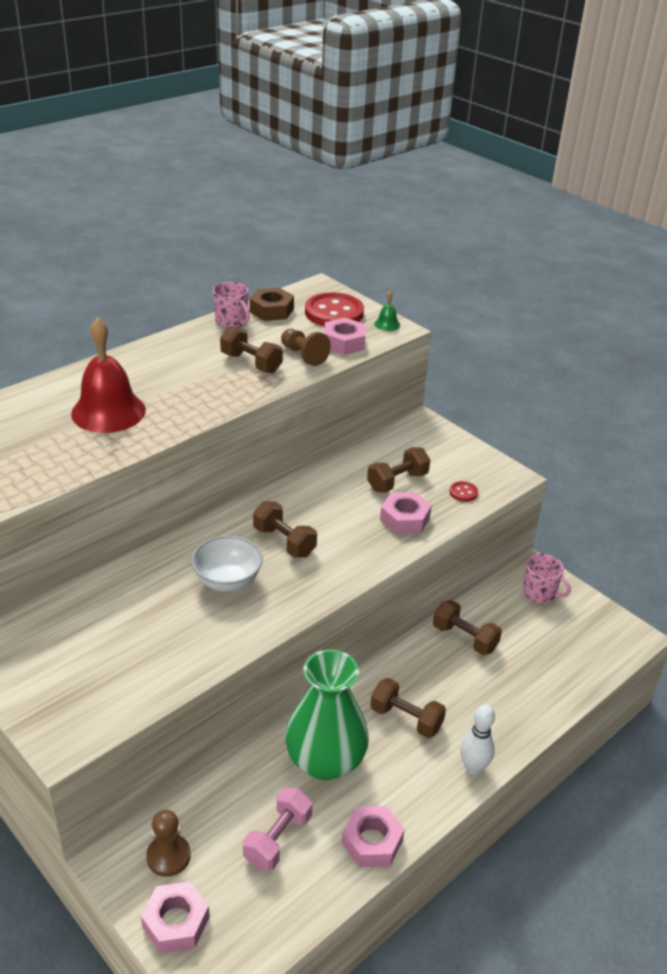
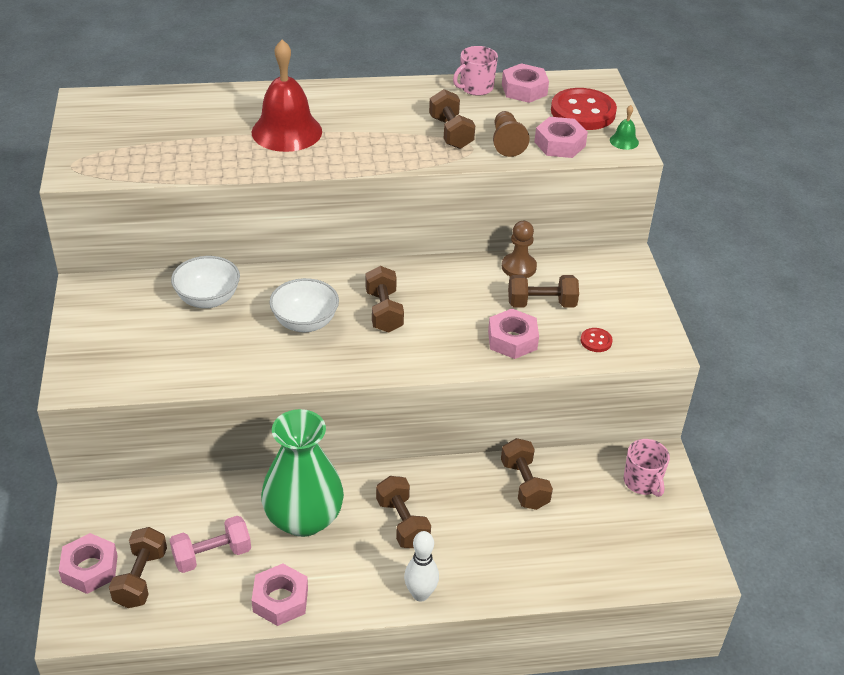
camera: 35 degrees right, 5 degrees up
(118, 601) = (208, 299): none -> white bowl
(168, 856) = (125, 521): brown pawn -> brown pawn (518, 267)
(232, 321) = (475, 88): pink mug -> pink mug turned 60 degrees clockwise
(233, 900) = (141, 578): none -> brown dumbbell
(271, 310) = (524, 90): brown nut -> pink nut

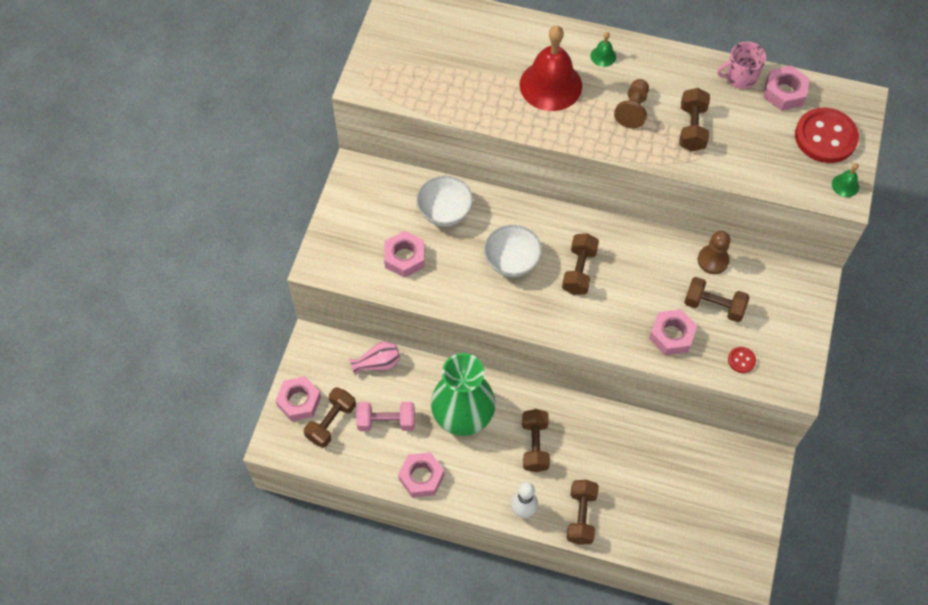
camera: 25 degrees right, 20 degrees up
(178, 498) = (378, 363): none -> pink vase
(330, 100) = (603, 56): none -> green bell
(507, 143) = (736, 155): brown pawn -> brown pawn (633, 110)
(524, 485) = (644, 446): brown dumbbell -> brown dumbbell (581, 516)
(559, 144) = (783, 171): pink nut -> pink nut (404, 257)
(642, 482) = (741, 478): pink mug -> none

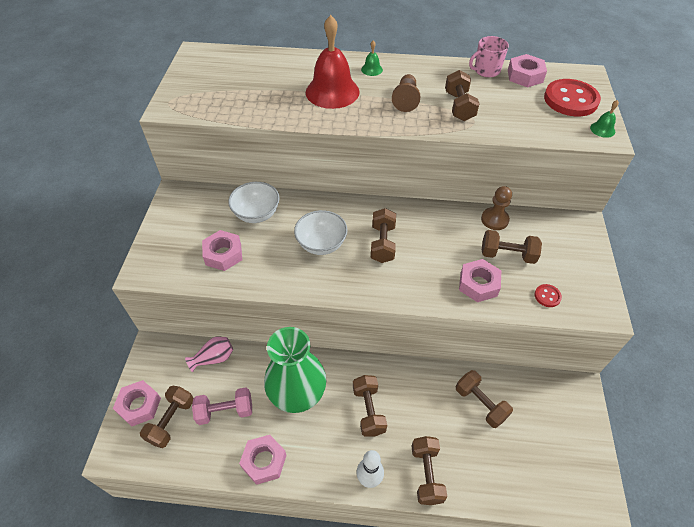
camera: 10 degrees left, 10 degrees down
(654, 458) = (480, 404): none -> brown dumbbell

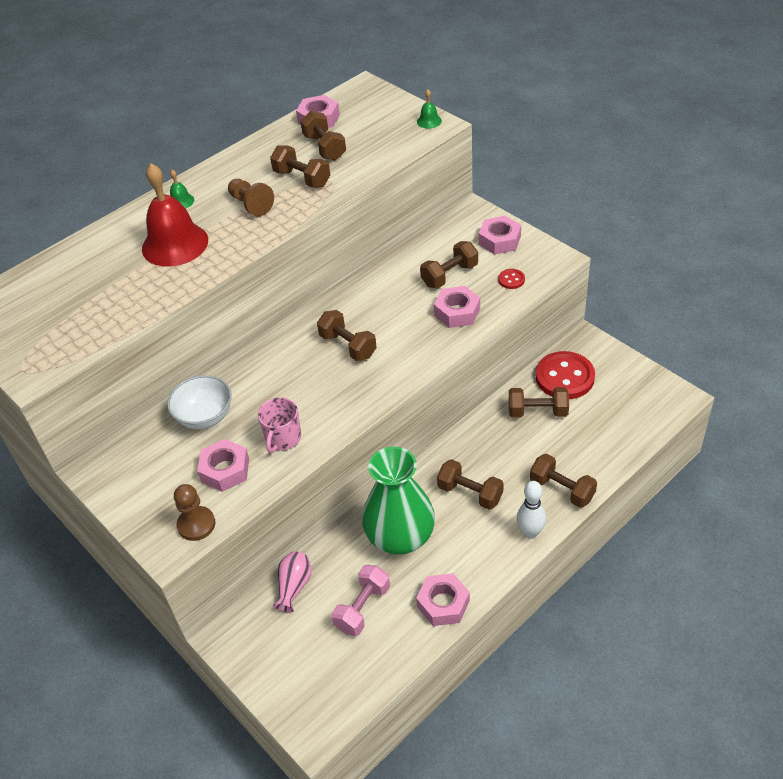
camera: 45 degrees left, 5 degrees down
(139, 405) = (282, 683): pink nut -> pink nut (499, 240)
(171, 421) = (328, 662): brown dumbbell -> brown dumbbell (324, 147)
(321, 244) = (299, 389): white bowl -> none
(486, 70) = (282, 135): pink mug -> pink mug (283, 438)
(494, 220) = (407, 258): brown pawn -> brown pawn (196, 524)
(570, 100) = (378, 114): red button -> red button (564, 377)

